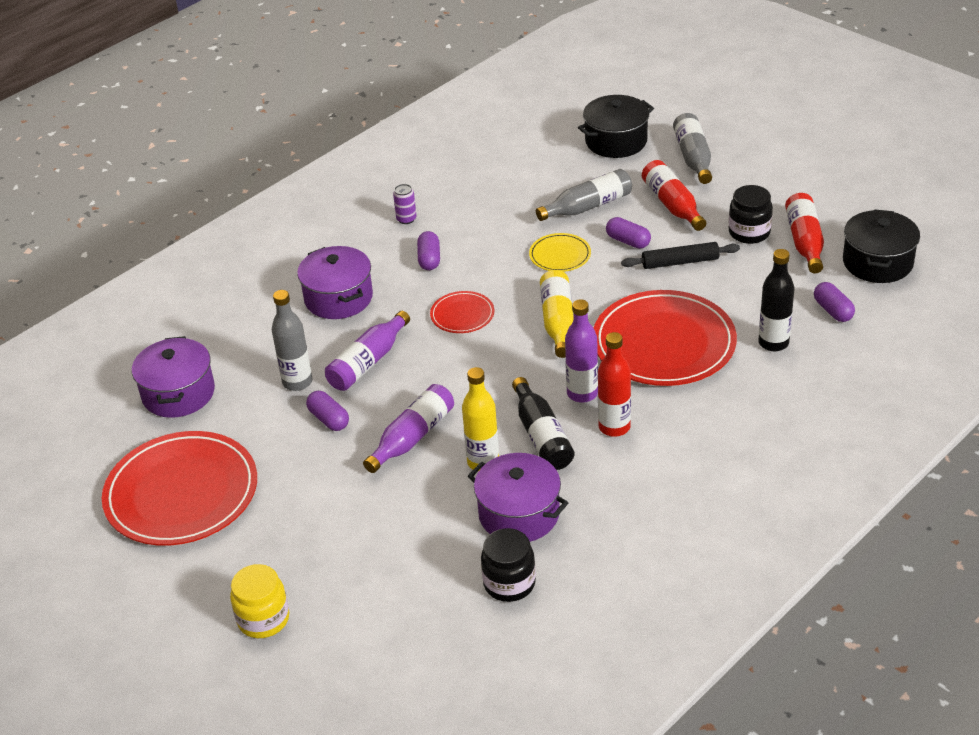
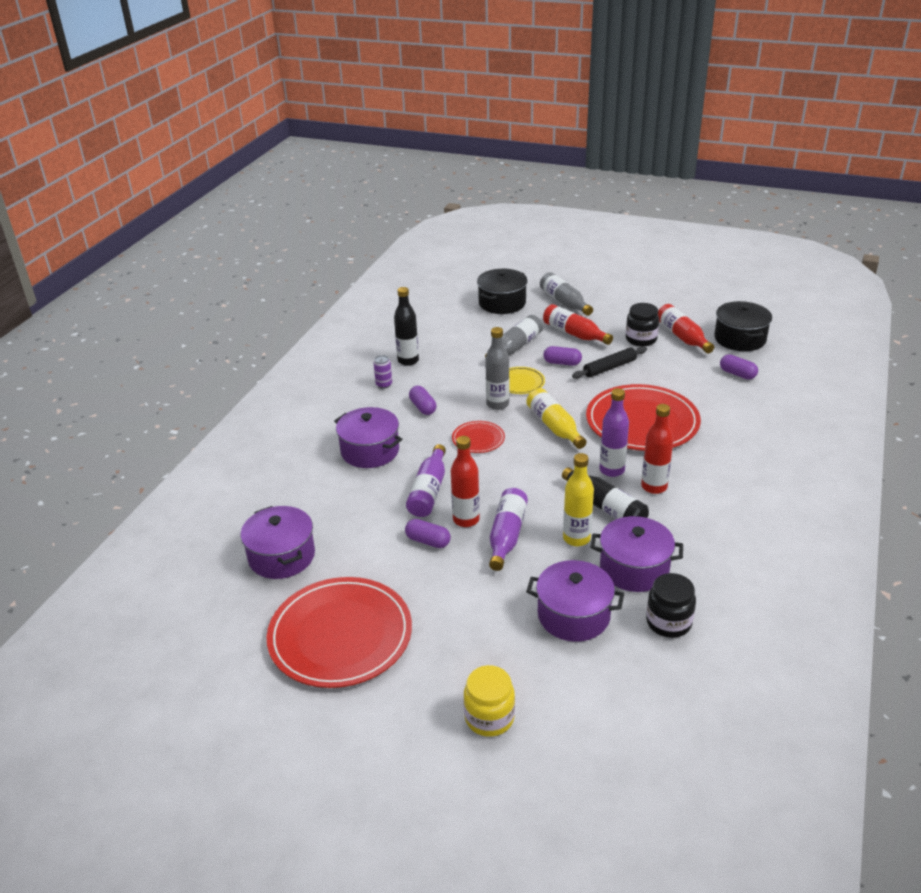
camera: 25 degrees left, 5 degrees down
(297, 382) = (381, 520): grey bottle -> grey bottle (497, 404)
(383, 406) = (466, 519): none -> red bottle
(418, 544) = (573, 615): none -> purple pot
(773, 343) = (716, 403): black bottle -> black bottle (408, 361)

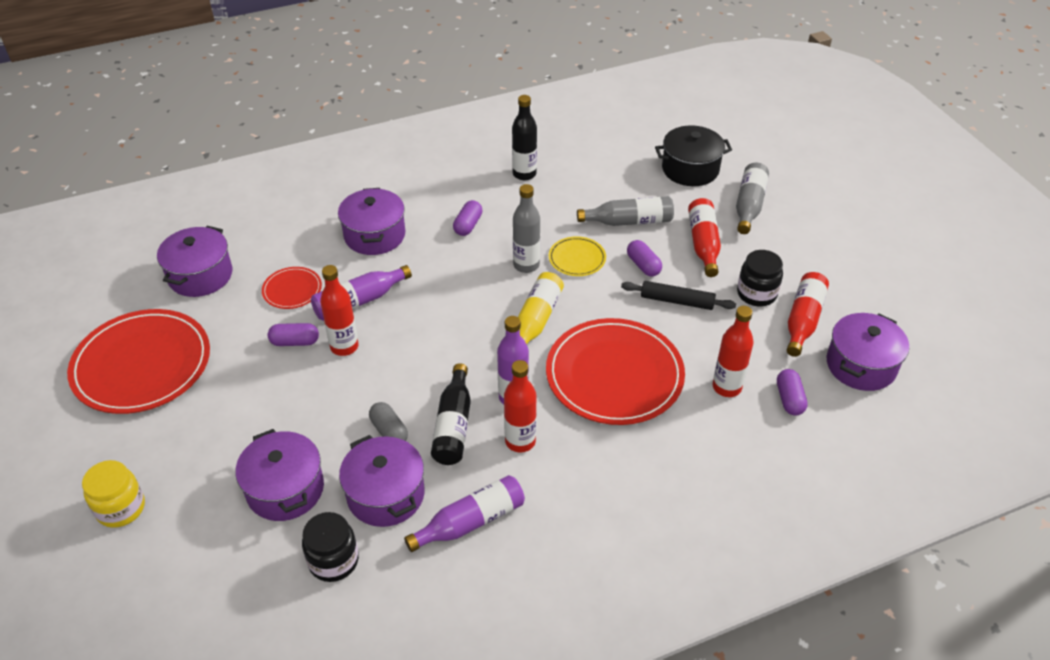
camera: 45 degrees right, 10 degrees up
(384, 384) = (473, 183): purple can -> none
(428, 541) = (295, 342): purple capsule -> purple capsule turned 75 degrees counterclockwise
(478, 439) = (461, 285): red plate -> red plate (292, 290)
(506, 536) = (348, 384): purple bottle -> purple bottle (471, 521)
(576, 538) = (389, 431): yellow bottle -> grey capsule
(702, 389) = (726, 387): none -> red bottle
(740, 339) = (861, 365): black pot -> purple pot

